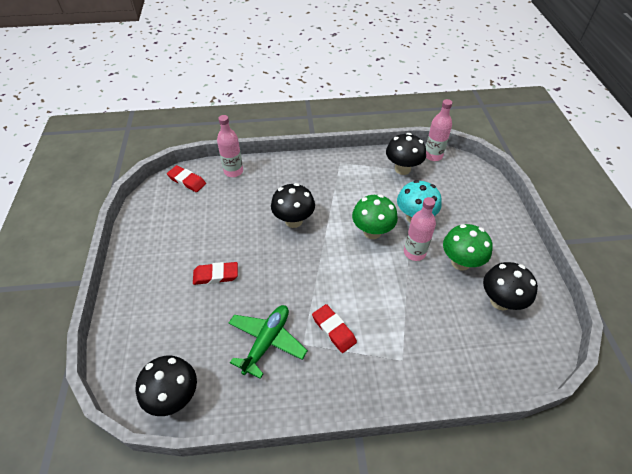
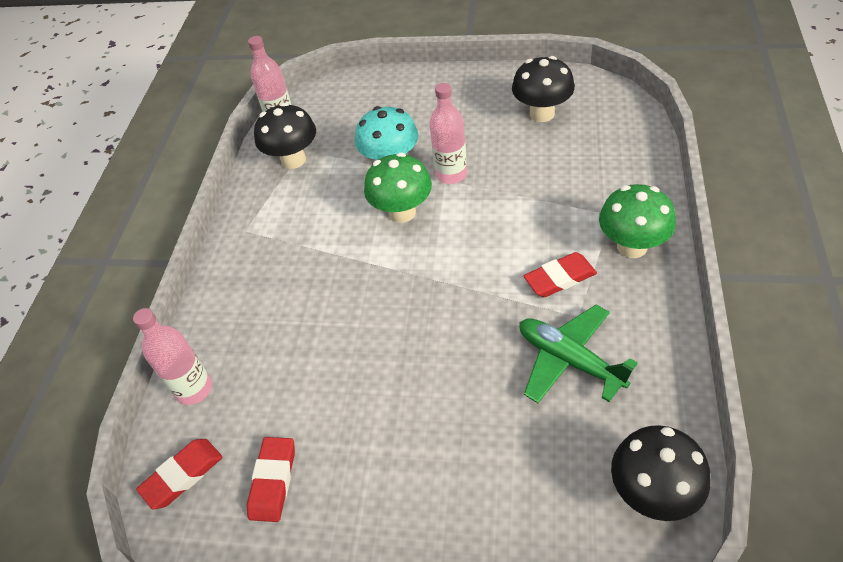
camera: 70 degrees left, 0 degrees up
(216, 275) = (432, 427): red eraser -> red eraser (273, 481)
(293, 221) = (348, 305): black mushroom -> none
(460, 262) = (478, 134): green mushroom -> green mushroom (632, 246)

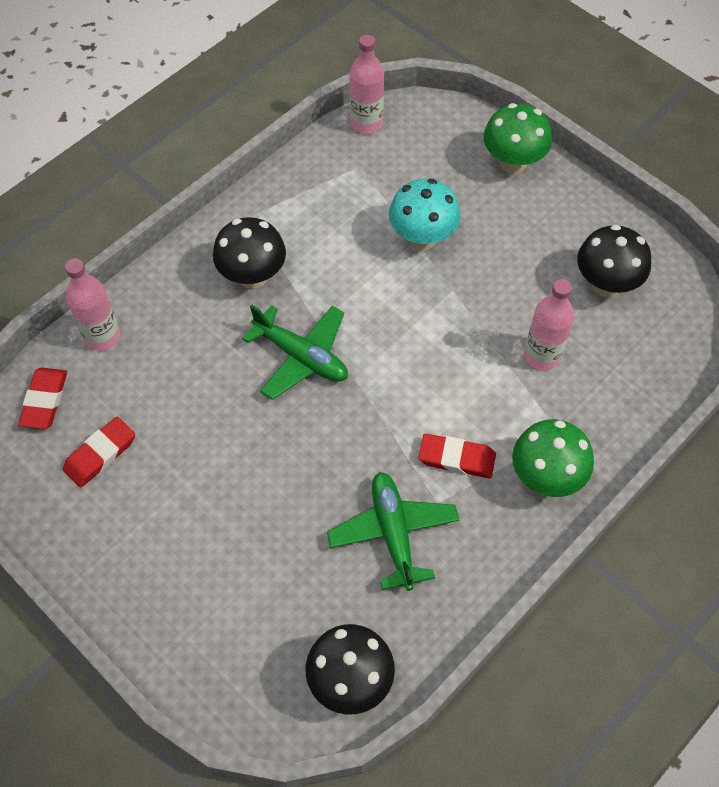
camera: 30 degrees right, 10 degrees up
(182, 475) = (44, 400): red eraser -> red eraser turned 75 degrees counterclockwise
(293, 160) = (343, 172): black mushroom -> black mushroom (252, 276)
(377, 292) = (301, 357): none -> green plane
(402, 212) = (387, 296): green mushroom -> green mushroom (513, 162)
(451, 174) = (463, 289): pink bottle -> pink bottle (542, 355)

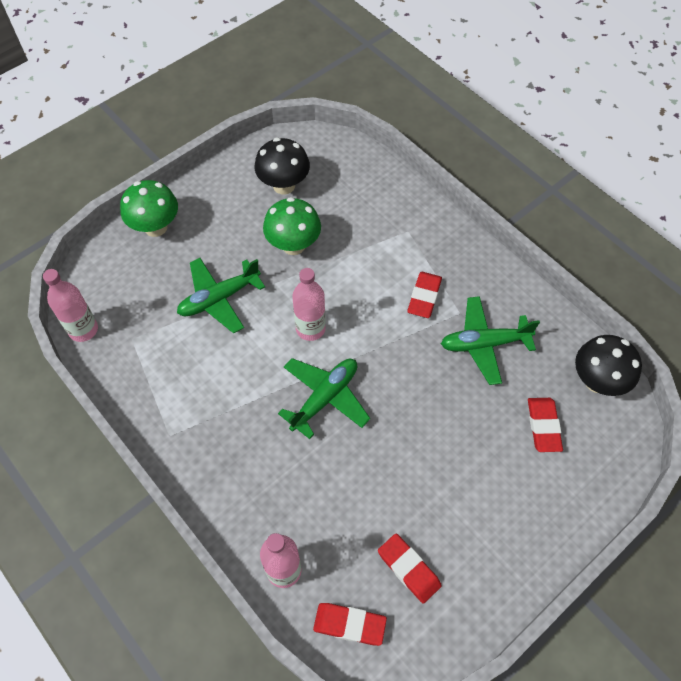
camera: 85 degrees left, 0 degrees up
(252, 276) = (236, 433): black mushroom -> none
(279, 605) = (543, 426): none -> red eraser
(422, 238) = (219, 299): turquoise mushroom -> green plane
(542, 355) = (341, 233): pink bottle -> pink bottle (310, 329)
(546, 477) = (441, 244): green mushroom -> green mushroom (293, 245)

